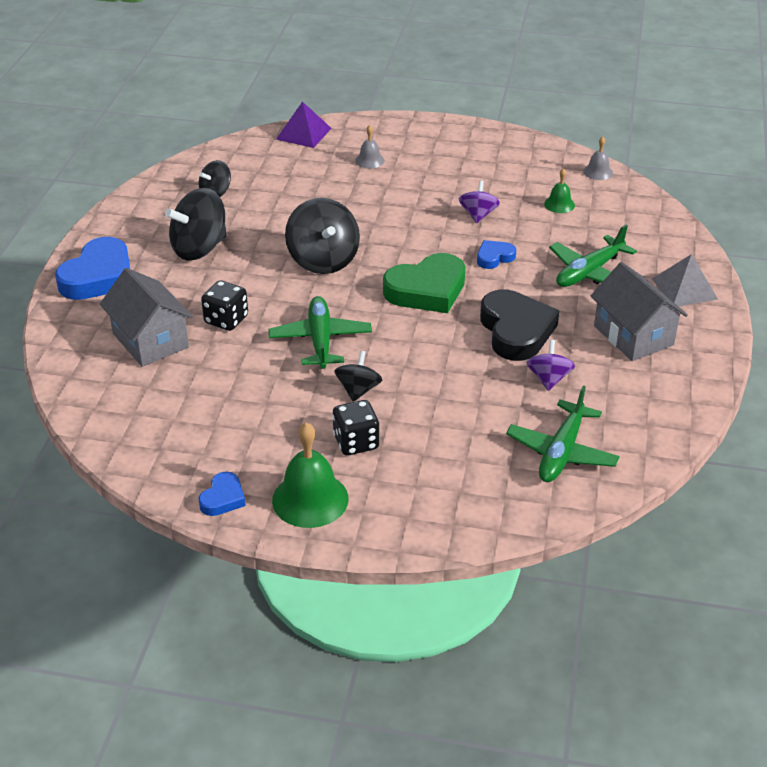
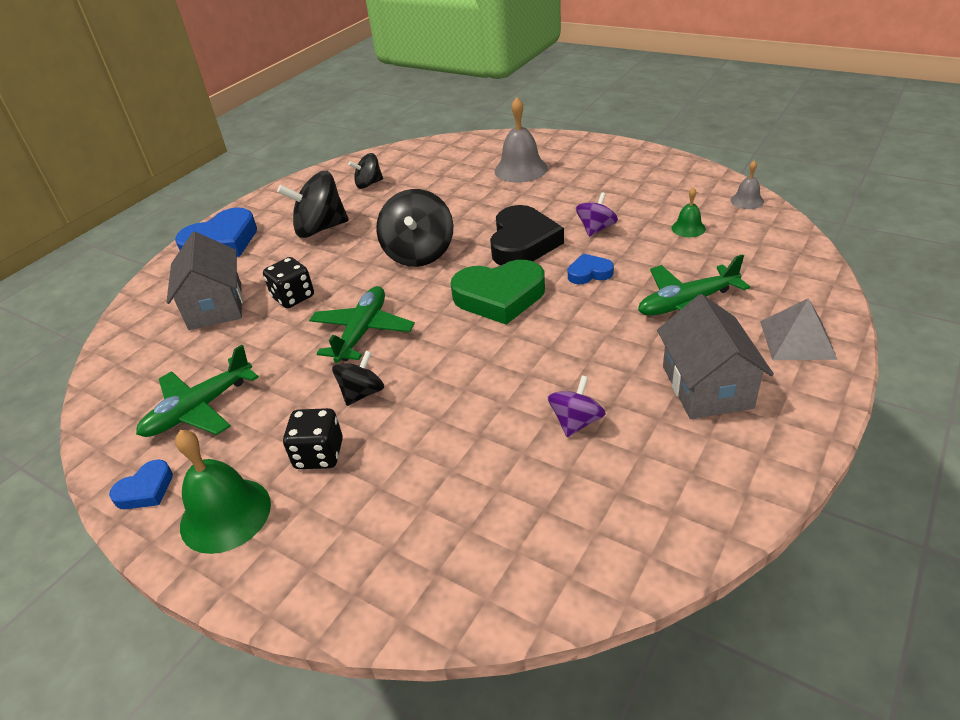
camera: 25 degrees right, 0 degrees up
(304, 133) = (477, 142): purple pyramid -> none
(369, 160) = (520, 169): grey bell -> grey bell, size x1.89
(516, 331) = (569, 356): black heart -> black heart (522, 243)
(561, 452) = (541, 524): green plane -> green plane (199, 409)

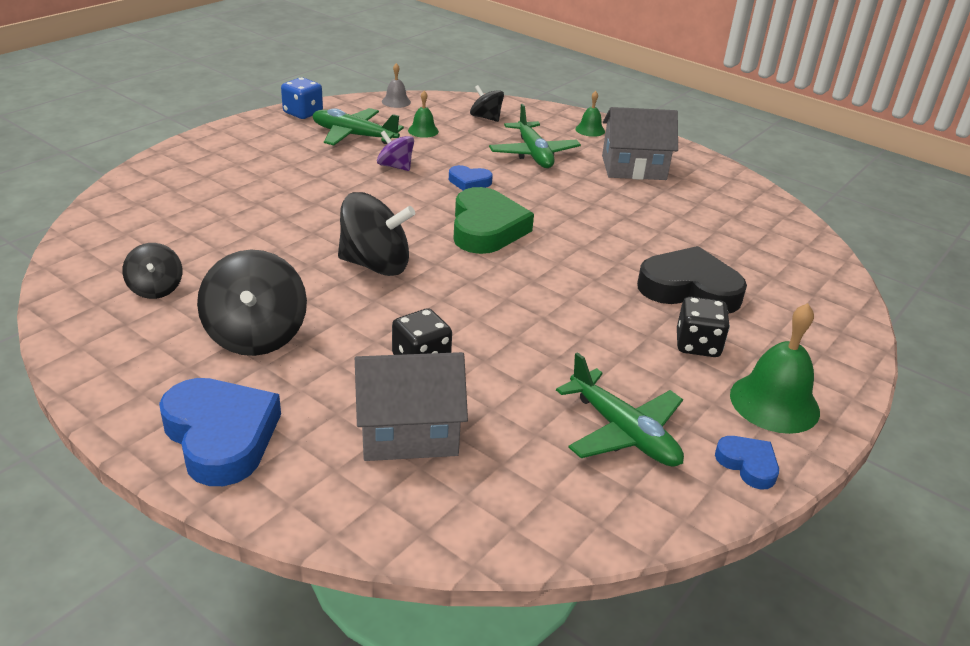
camera: 90 degrees left, 5 degrees down
(362, 332) = (514, 311): green plane -> green plane (354, 135)
(362, 393) = (615, 316): black spinning top -> black spinning top (486, 118)
(520, 169) = (230, 183): grey bell -> none
(522, 243) = (395, 204): black heart -> black heart (689, 289)
(576, 422) = (665, 219): purple spinning top -> none
(589, 273) = (469, 182): blue heart -> blue heart turned 75 degrees counterclockwise
(672, 165) = (303, 113): none -> blue dice
(797, 339) = (590, 130): grey pyramid -> green bell

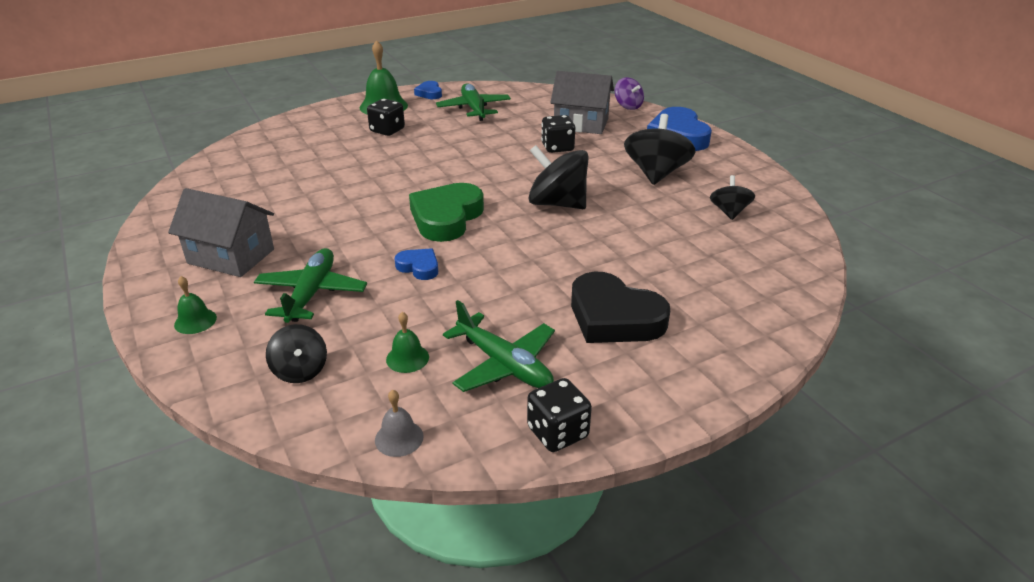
camera: 155 degrees left, 0 degrees up
(303, 113) = (557, 432): blue dice -> black dice
(395, 166) = (482, 301): purple spinning top -> purple spinning top (628, 106)
(689, 289) = (347, 155): black heart -> black heart (614, 317)

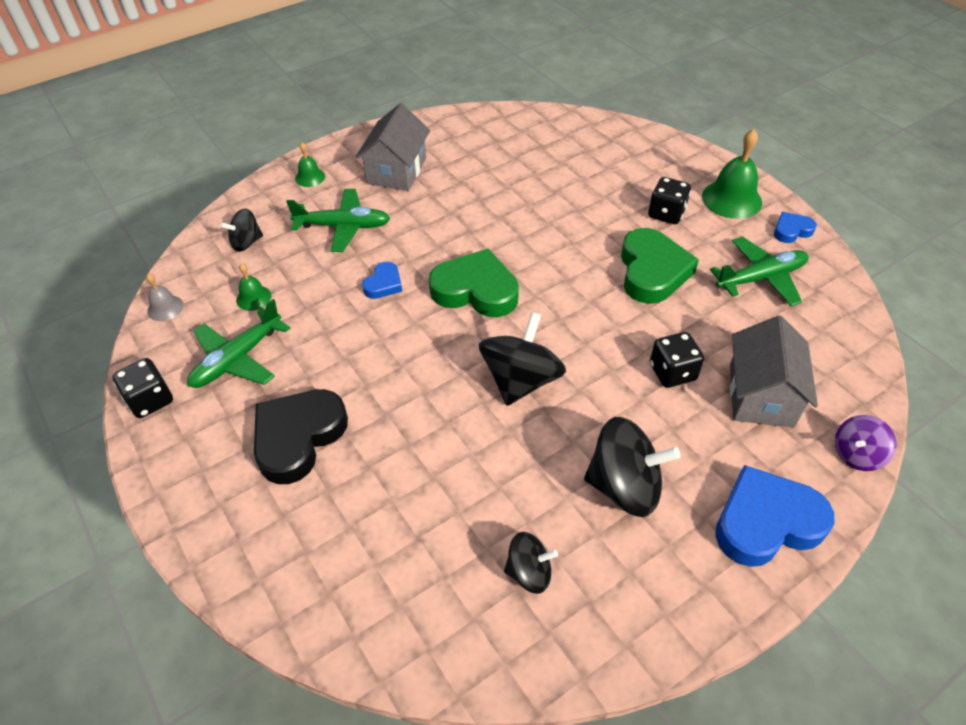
camera: 85 degrees right, 15 degrees up
(452, 143) = (652, 271): none -> green heart

